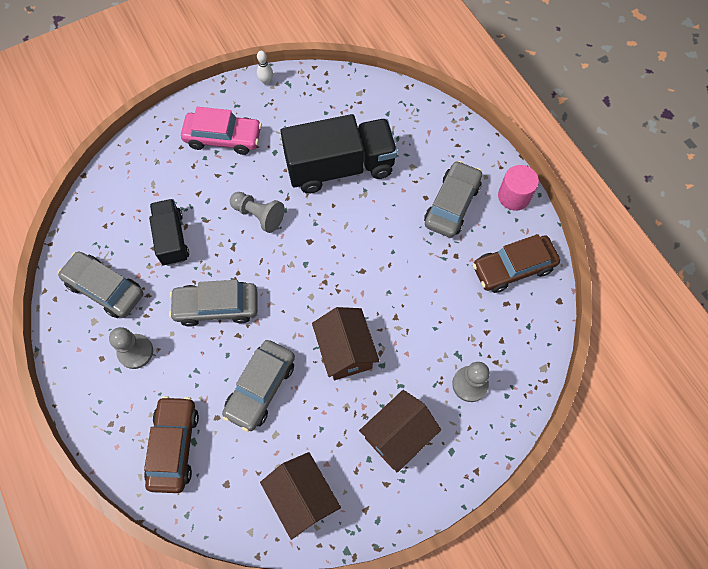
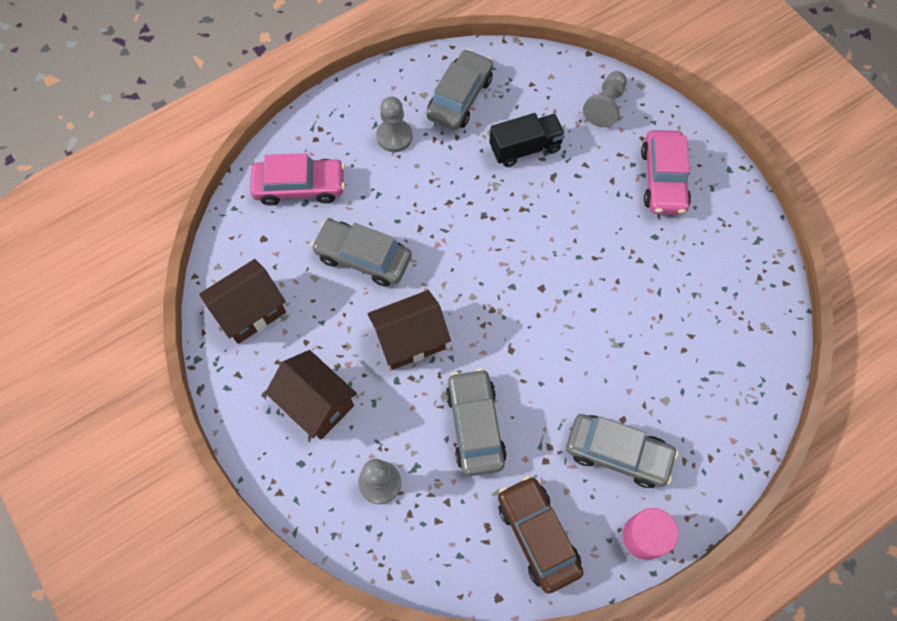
camera: 85 degrees right, 0 degrees up
(174, 446) = (300, 186): brown car -> pink car
(216, 307) = (450, 203): grey car -> grey car (475, 425)
(258, 215) = (567, 230): grey pawn -> grey pawn (605, 106)
(266, 81) = (754, 215): white bowling pin -> none
(340, 167) = (648, 312): black truck -> none

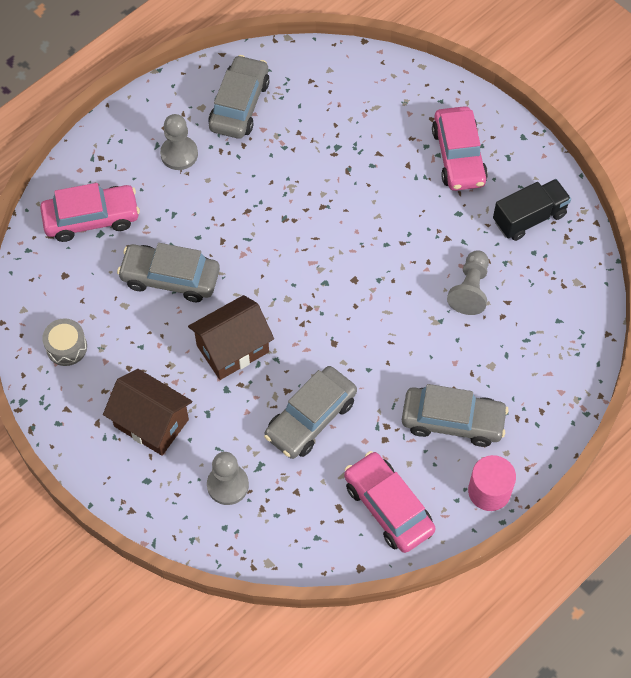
camera: 10 degrees left, 5 degrees down
(250, 311) = (66, 347): brown house -> grey drum
(475, 425) = (311, 418): grey car -> grey car turned 120 degrees counterclockwise
(525, 148) = (315, 146): black truck -> black truck (529, 218)
(537, 535) = (388, 507): brown car -> pink car
(605, 106) = (389, 92): grey pawn -> grey pawn (470, 289)

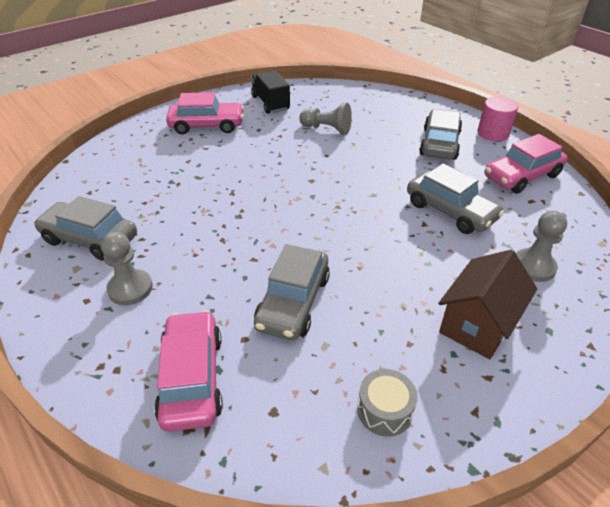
camera: 85 degrees left, 20 degrees down
(232, 349) = (382, 256): brown house -> none

